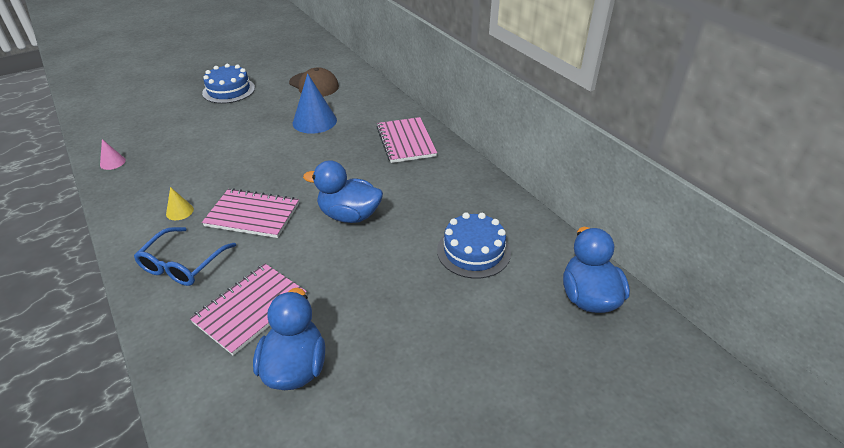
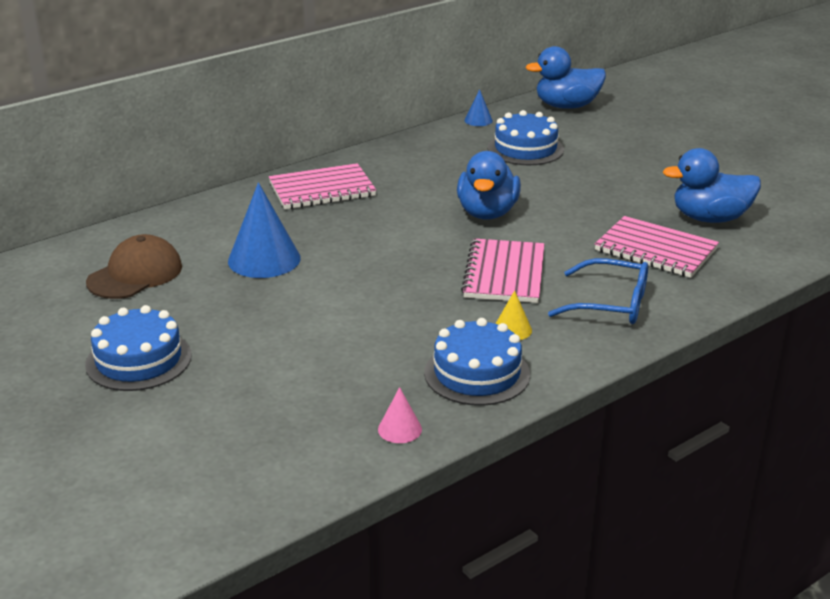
camera: 95 degrees left, 10 degrees down
(142, 192) = (477, 373): none -> blue cake
(540, 227) = (478, 120): none -> blue cone

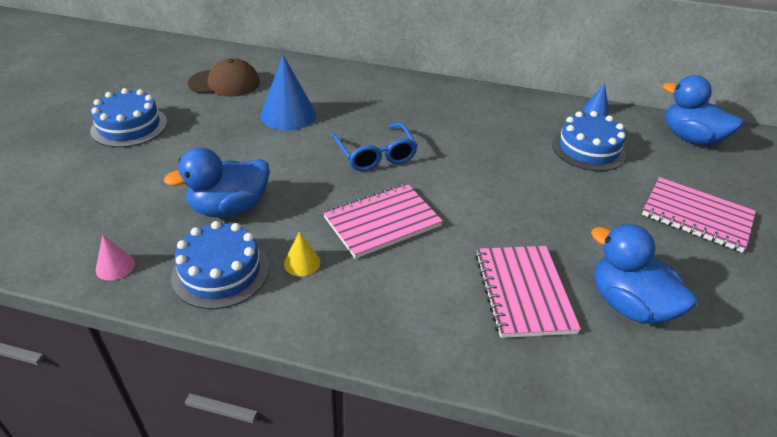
camera: 50 degrees right, 10 degrees up
(322, 189) = (403, 95): pink notebook -> pink notebook (696, 216)
(487, 213) = (463, 174): blue duck -> blue duck (229, 208)
(610, 304) = (398, 302): blue glasses -> blue glasses (375, 154)

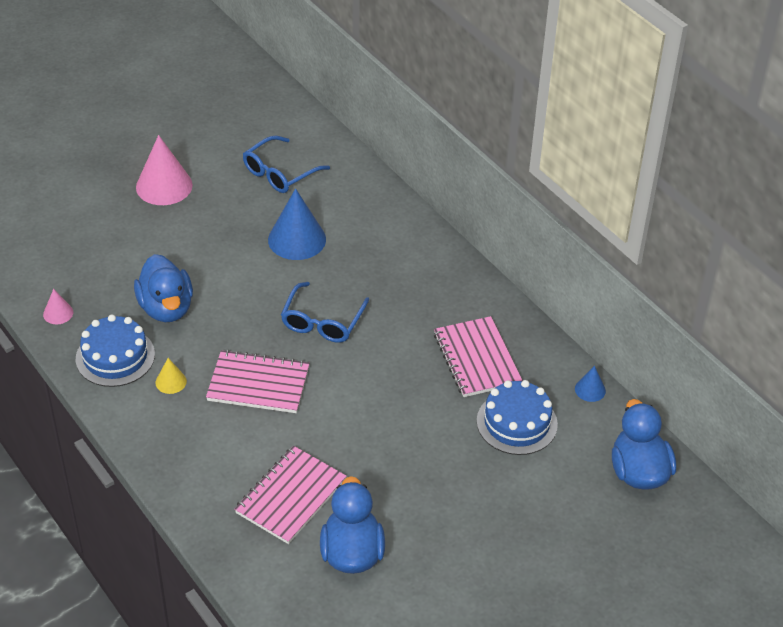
camera: 40 degrees right, 5 degrees up
(129, 126) = (164, 186): blue cake -> pink cone
(225, 83) = (280, 173): brown cap -> blue glasses
(229, 208) = (166, 308): blue duck -> blue duck turned 120 degrees counterclockwise
(696, 216) = (515, 534): pink notebook -> pink notebook (477, 359)

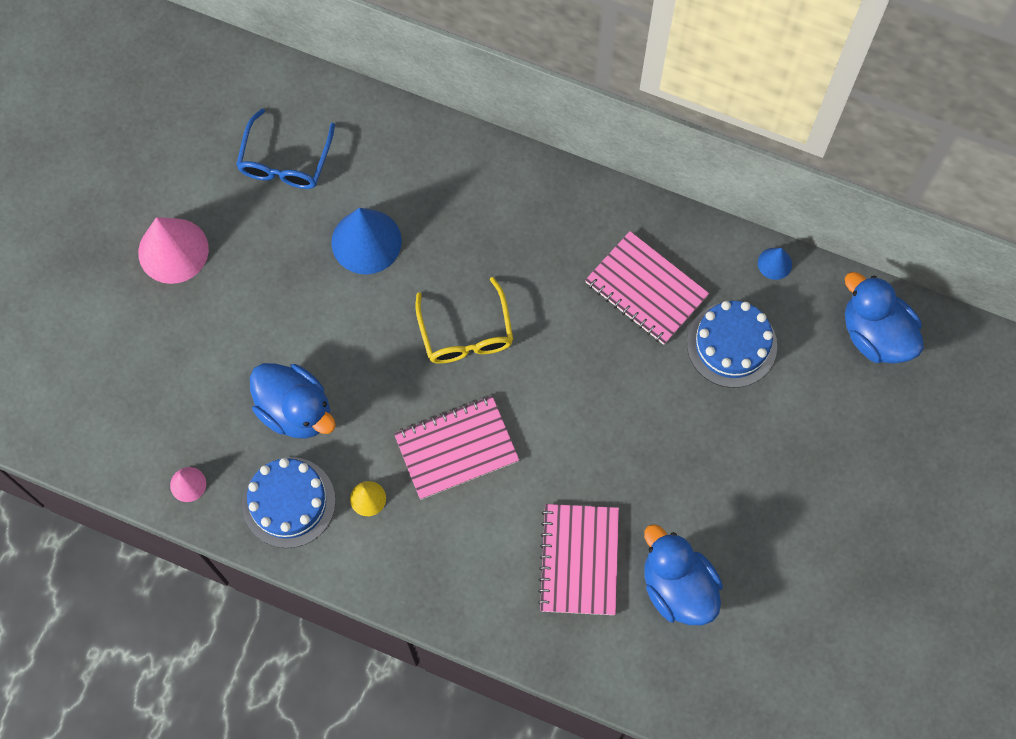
camera: 30 degrees left, 25 degrees up
(323, 321) = (466, 332): blue glasses -> yellow glasses

